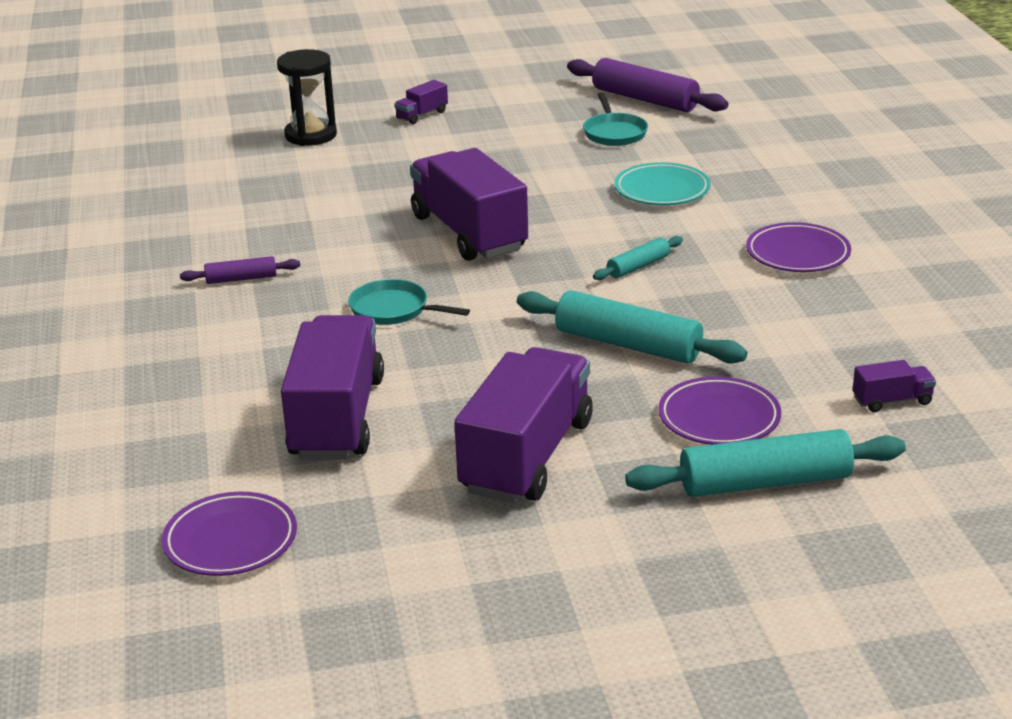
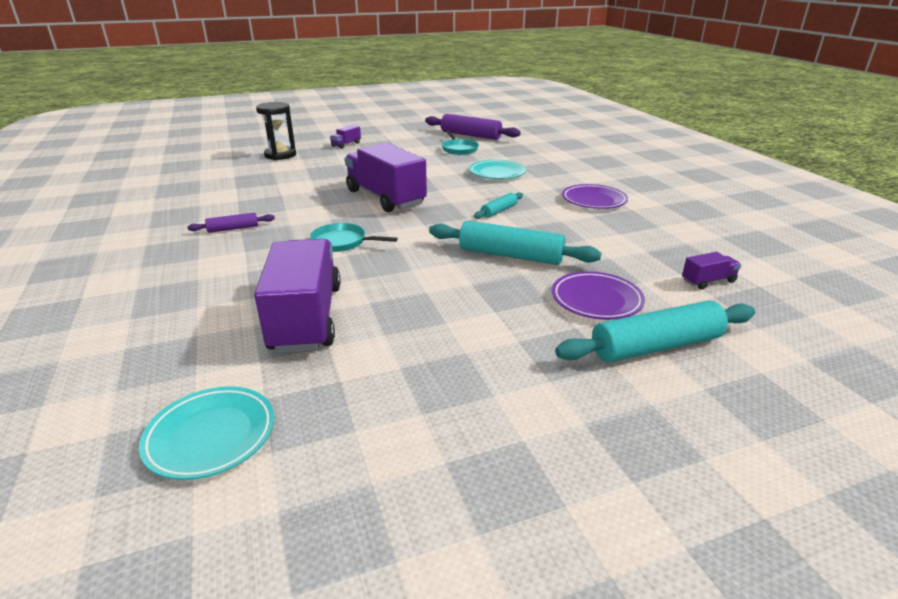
camera: 10 degrees left, 0 degrees up
(230, 541) = (211, 436): purple plate -> turquoise plate
(527, 456) = (463, 338): purple truck -> none

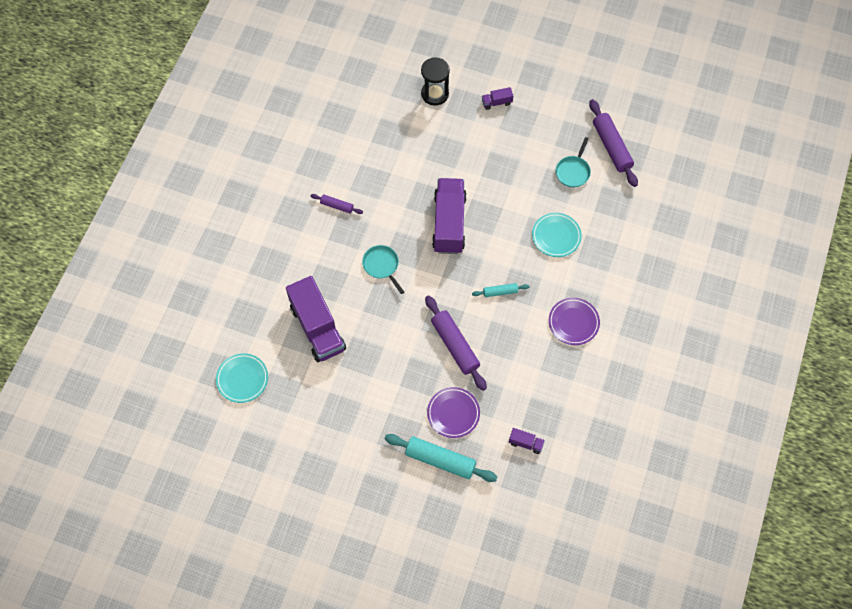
camera: 40 degrees right, 35 degrees up
(306, 318) = (317, 328): purple truck -> purple truck turned 120 degrees clockwise
(510, 255) = (455, 345): turquoise rolling pin -> purple rolling pin

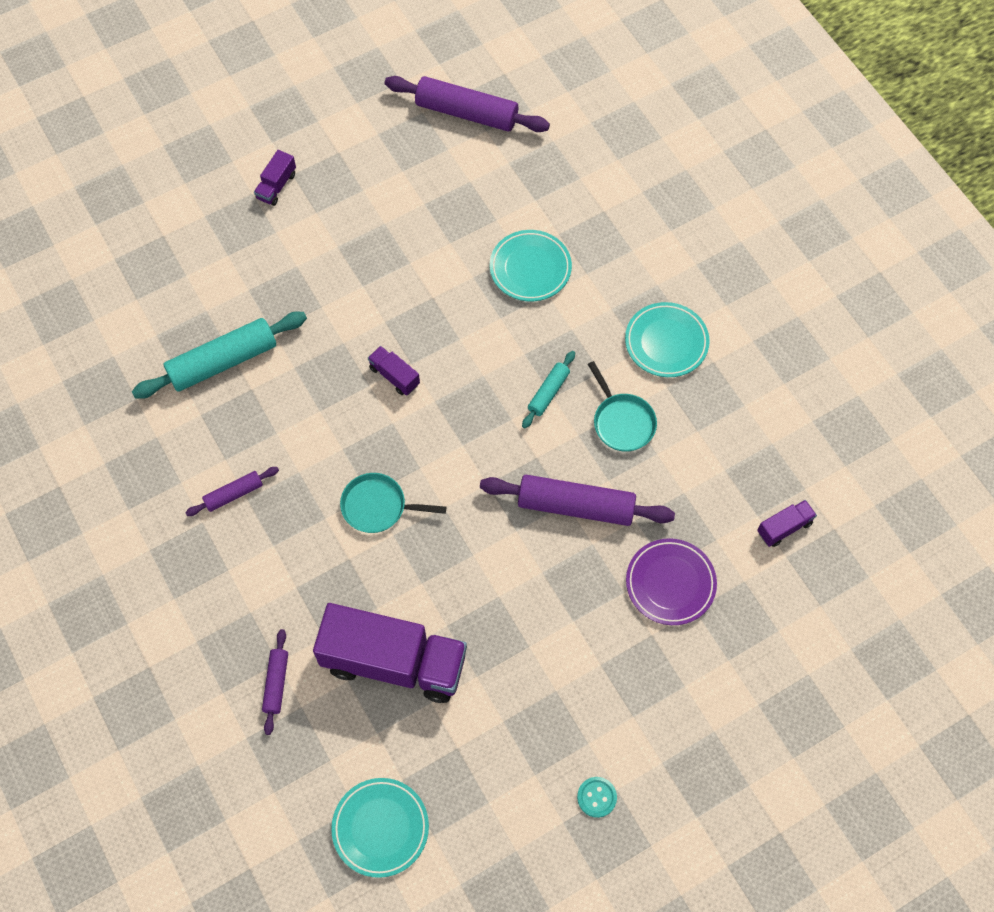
camera: 50 degrees left, 0 degrees up
(269, 290) = (276, 683): none -> purple rolling pin
(327, 456) = (596, 797): none -> turquoise button
(435, 94) = (189, 246): black hourglass -> none
(440, 460) = (723, 652): turquoise rolling pin -> turquoise rolling pin (223, 362)
(449, 223) = (394, 376): purple truck -> purple truck, size x0.42
(573, 171) = (459, 179): turquoise pan -> turquoise pan (622, 422)
(573, 322) = (666, 342): purple plate -> turquoise plate

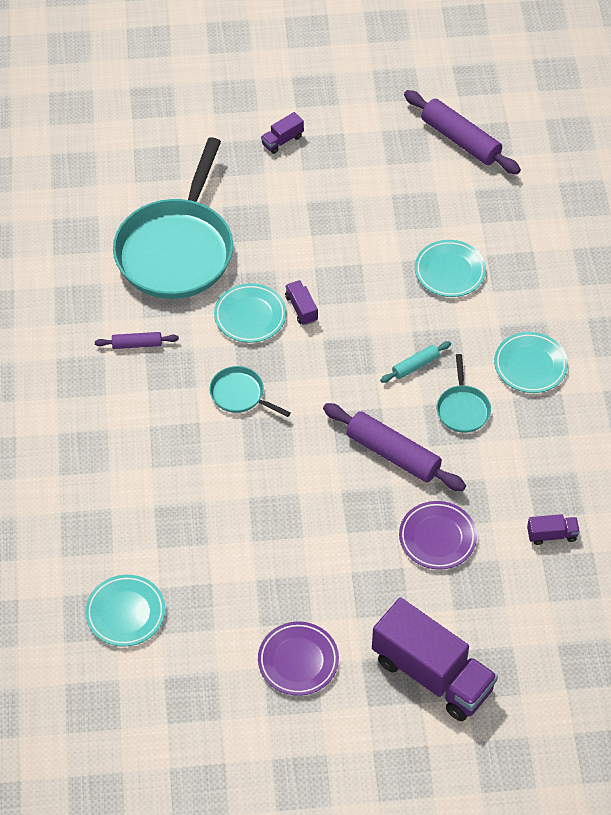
camera: 25 degrees right, 10 degrees down
(223, 362) = (177, 250): turquoise rolling pin -> turquoise pan
(276, 683) = (101, 485): purple rolling pin -> none
(343, 408) = (250, 316): none -> turquoise plate
(394, 662) = (195, 506): purple truck -> purple truck (432, 674)
(596, 797) = (298, 661): turquoise button -> purple plate

